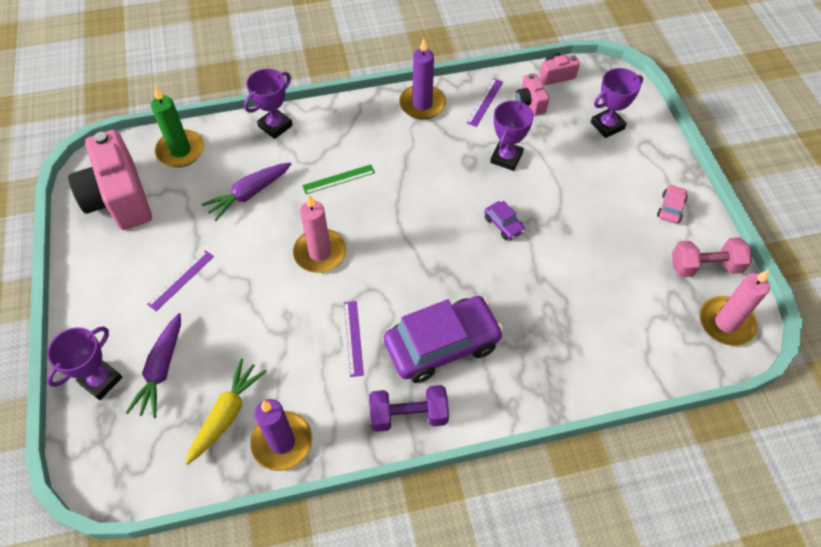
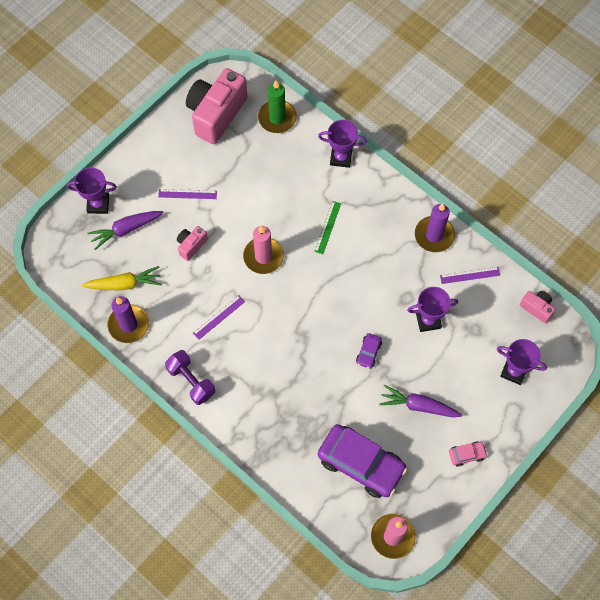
camera: 55 degrees right, 10 degrees up
(249, 194) = (275, 183): purple carrot -> purple carrot (418, 406)
(338, 179) = (327, 227): green ruler -> green ruler turned 75 degrees clockwise
(442, 345) = (250, 371): purple car -> purple car (361, 464)
(530, 103) = (493, 306): pink camera -> pink camera (191, 245)
(705, 266) = (431, 501): pink dumbbell -> none

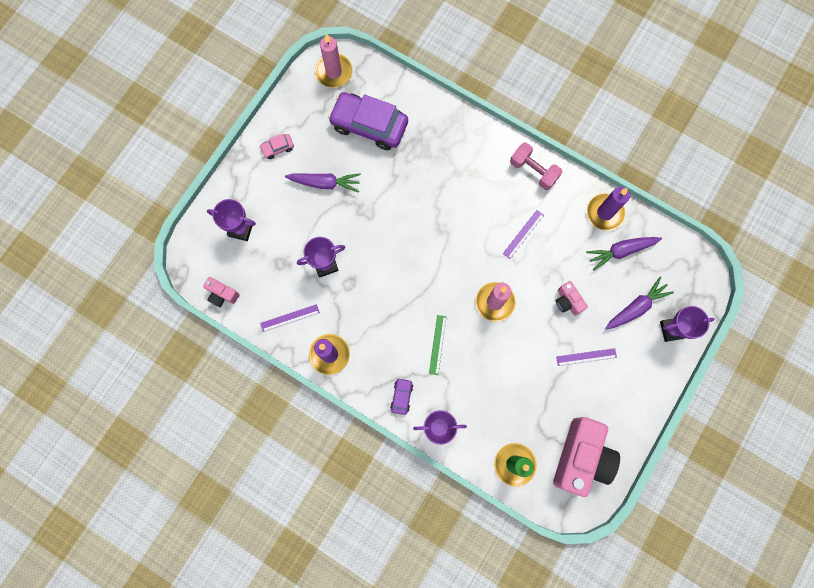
camera: 170 degrees right, 10 degrees up
(124, 284) = (620, 251): yellow carrot -> purple carrot
(191, 245) = (567, 301): pink camera -> pink camera turned 120 degrees clockwise
(191, 381) = (533, 171): purple dumbbell -> pink dumbbell
(368, 352) = (377, 224): purple car -> purple car (401, 396)

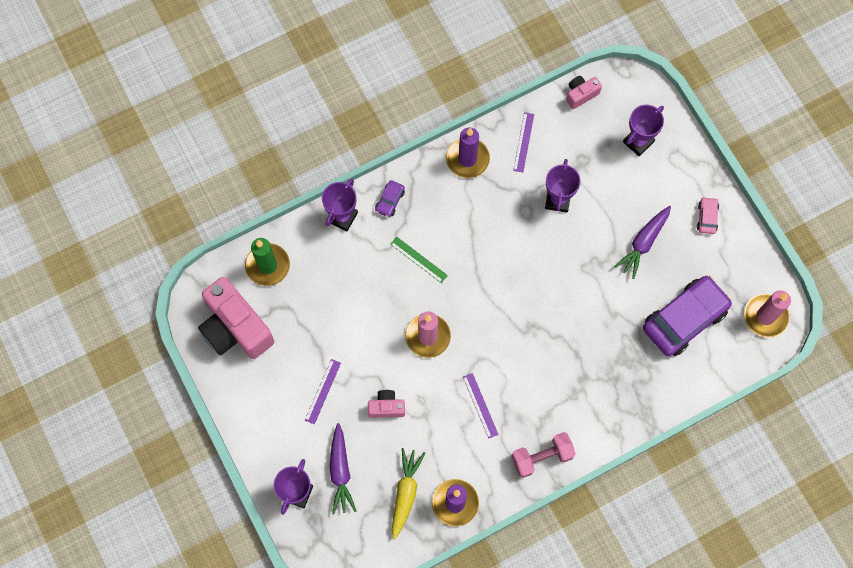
camera: 120 degrees right, 5 degrees down
(401, 396) = (390, 201): purple car -> purple car turned 75 degrees clockwise
(620, 251) = (405, 493): purple carrot -> yellow carrot

